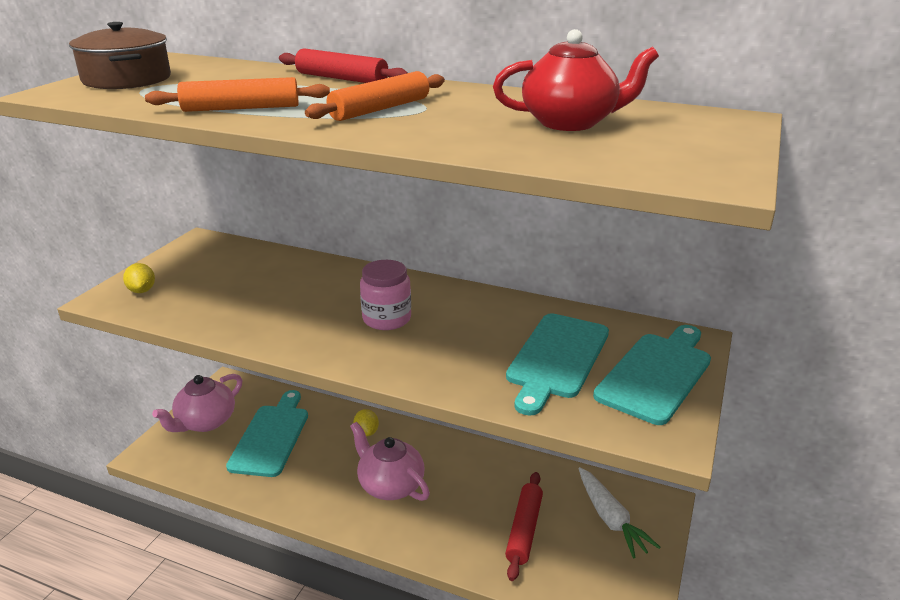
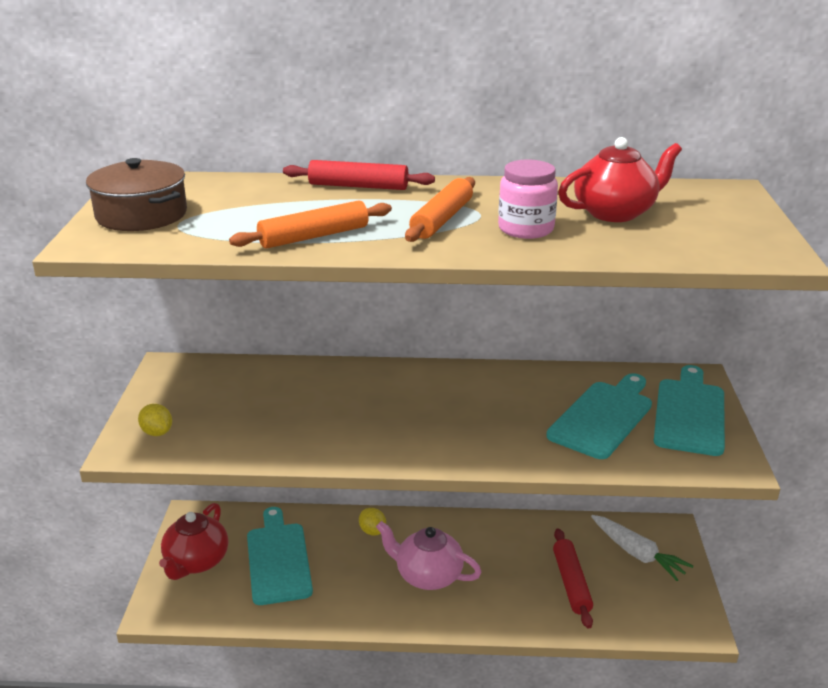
camera: 20 degrees left, 0 degrees up
(205, 422) = (196, 562): pink teapot -> red teapot
(386, 319) = (429, 411): pink jar -> pink jar (526, 229)
(556, 358) = (603, 417): turquoise cutting board -> turquoise cutting board turned 150 degrees counterclockwise

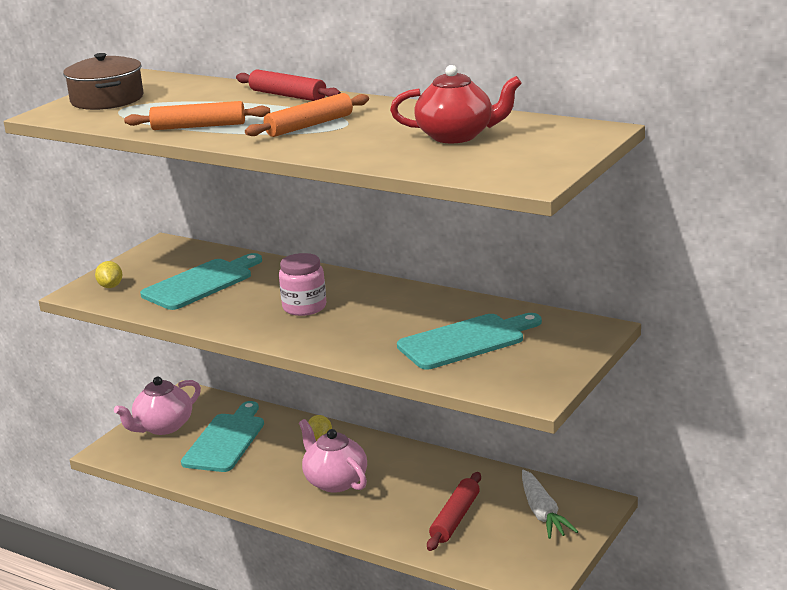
camera: 30 degrees right, 5 degrees down
(196, 562) = (163, 427): red teapot -> pink teapot
(526, 229) = (361, 139): pink jar -> pink jar (304, 307)
(690, 413) = (549, 353): turquoise cutting board -> turquoise cutting board (201, 283)

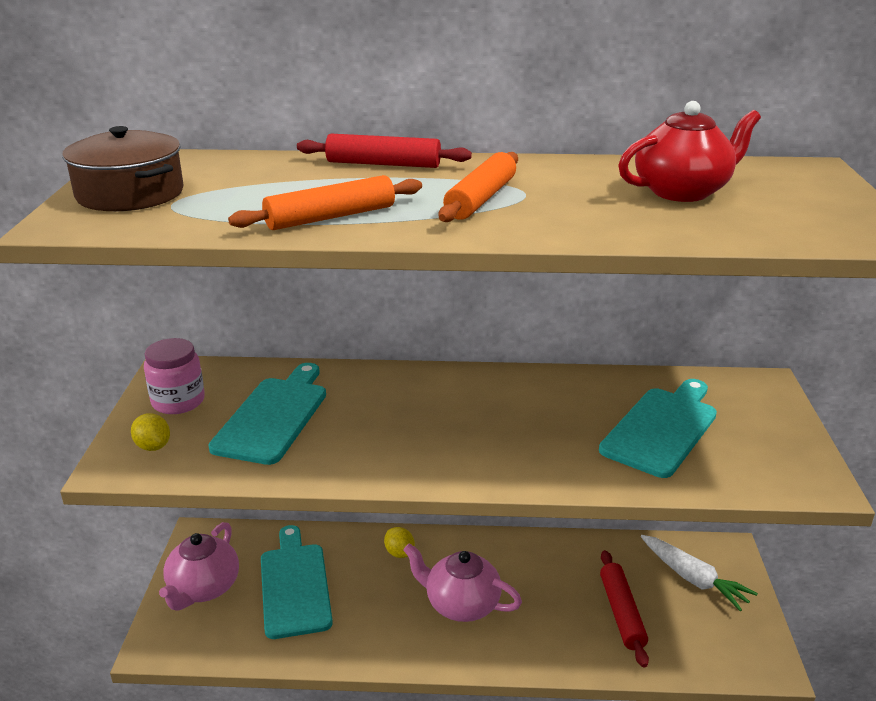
camera: 30 degrees left, 5 degrees up
(304, 307) = (436, 423): pink jar -> pink jar (178, 401)

